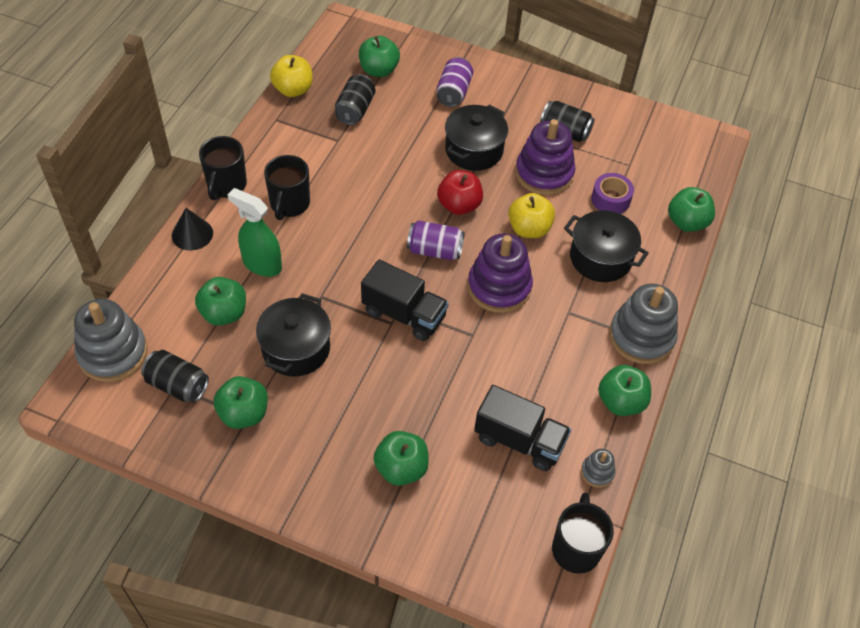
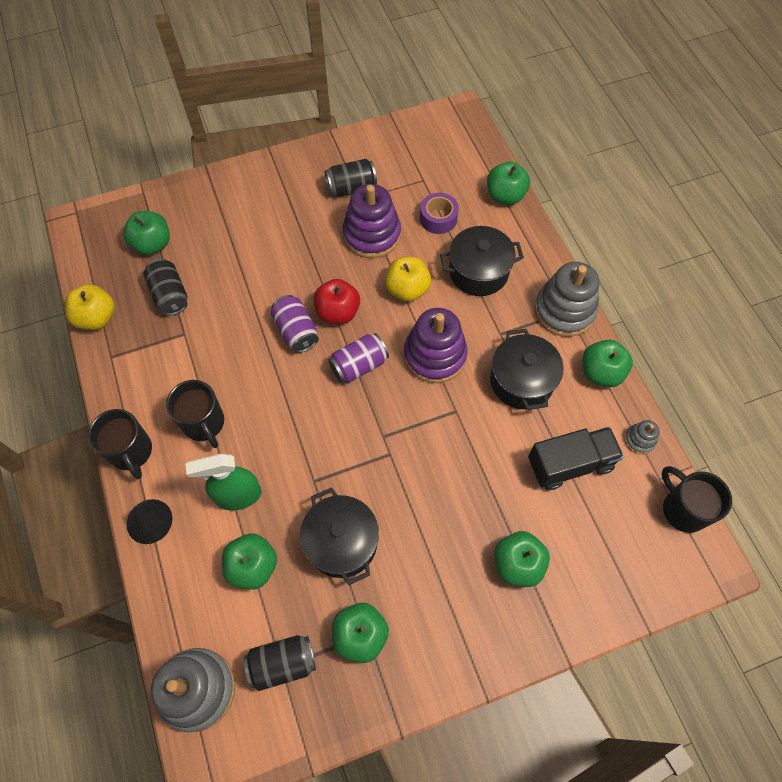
camera: 40 degrees left, 10 degrees up
(404, 314) = (391, 438): black truck -> none
(453, 92) = (234, 218): purple can -> purple can (296, 331)
(474, 150) = (301, 256): black pot -> black pot (521, 381)

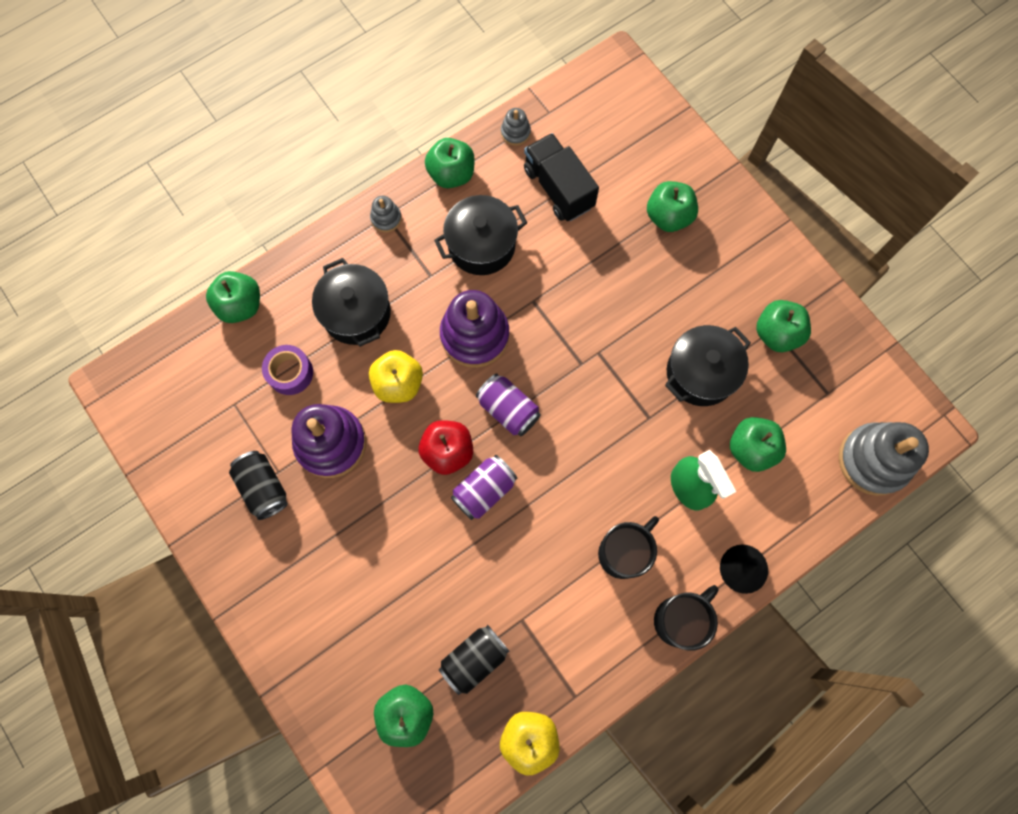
camera: 105 degrees left, 10 degrees up
(282, 663) = (824, 393): black can -> none
(564, 311) = (386, 218): grey stacking toy -> grey stacking toy, size x0.46
(683, 509) = (573, 91): black mug -> none

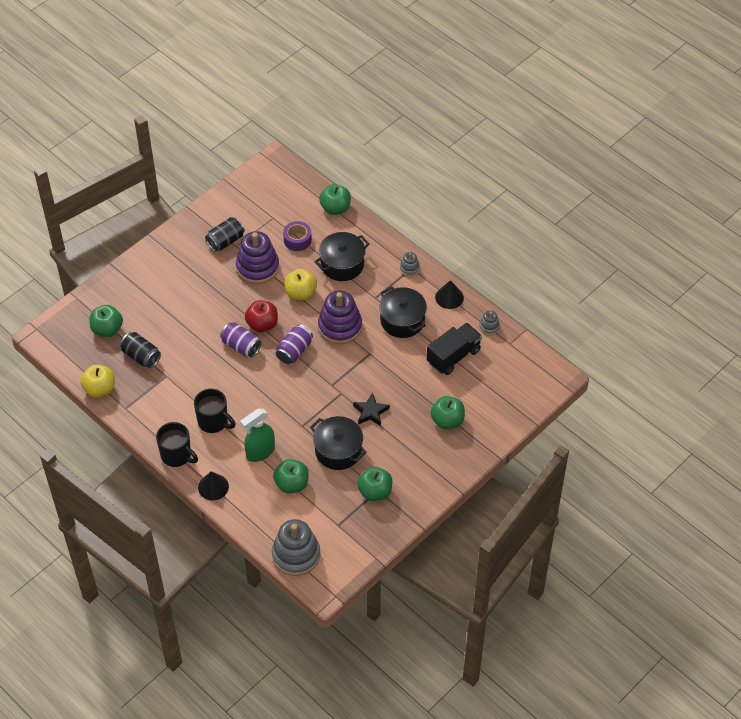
camera: 80 degrees right, 20 degrees down
(451, 174) = (449, 297): green apple -> black cone
(638, 317) = (370, 412): none -> black star

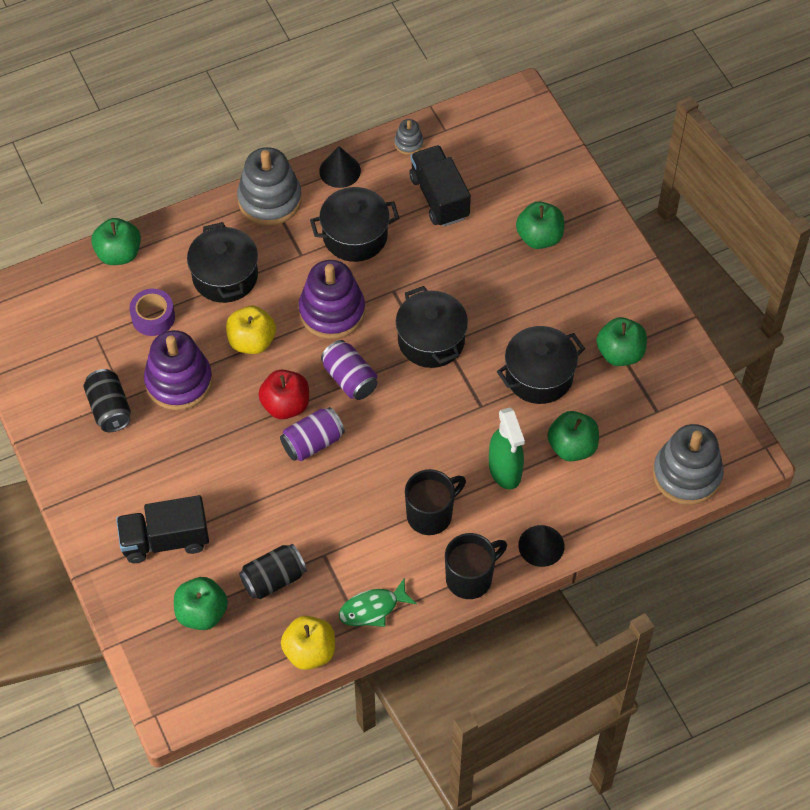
camera: 70 degrees left, 5 degrees up
(138, 411) = (373, 608): none -> green fish
(148, 296) = (165, 540): none -> black truck
(340, 384) = (431, 340): none -> black pot
(370, 412) = (491, 319): black star -> none
(409, 268) = (269, 200): grey stacking toy -> grey stacking toy, size x2.15

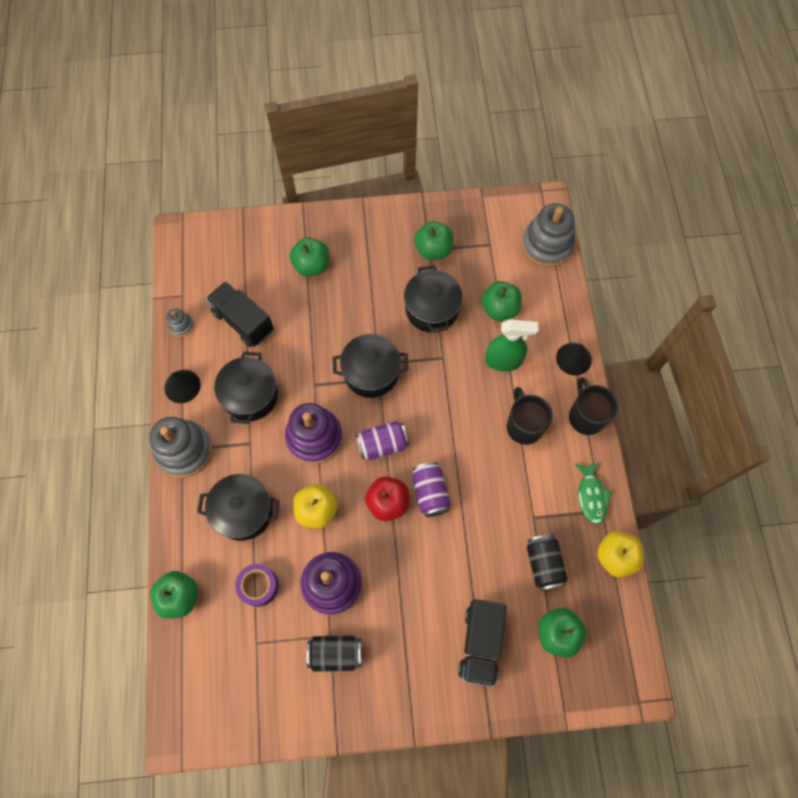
camera: 70 degrees left, 10 degrees up
(439, 197) = (243, 321): black truck -> black truck turned 45 degrees clockwise

